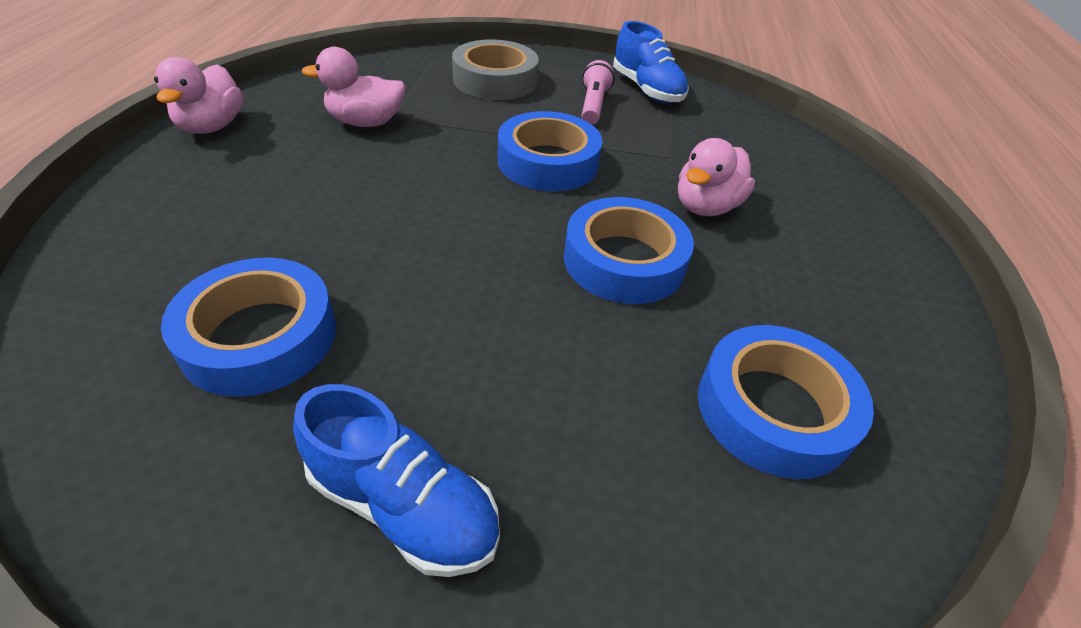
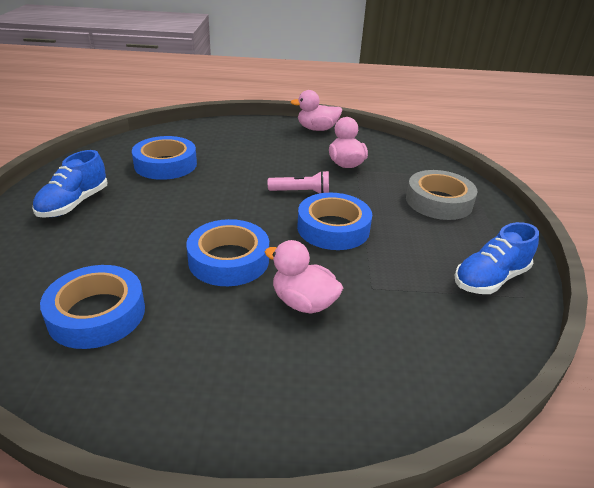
camera: 85 degrees right, 10 degrees down
(593, 106) = (433, 247): pink flashlight -> pink flashlight (301, 192)

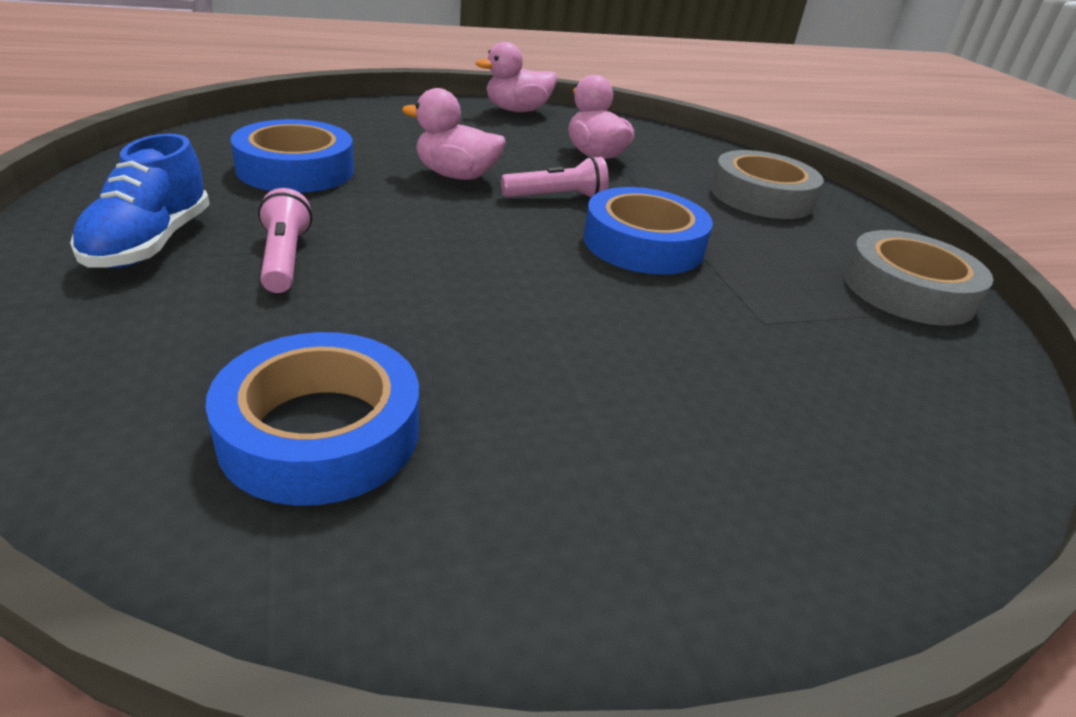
camera: 20 degrees left, 0 degrees up
(130, 219) = (284, 259): none -> pink flashlight
(229, 260) = (511, 307): blue tape -> none
(303, 303) = (681, 358): pink duck -> pink duck (456, 175)
(490, 279) = (908, 290): blue shoe -> grey tape

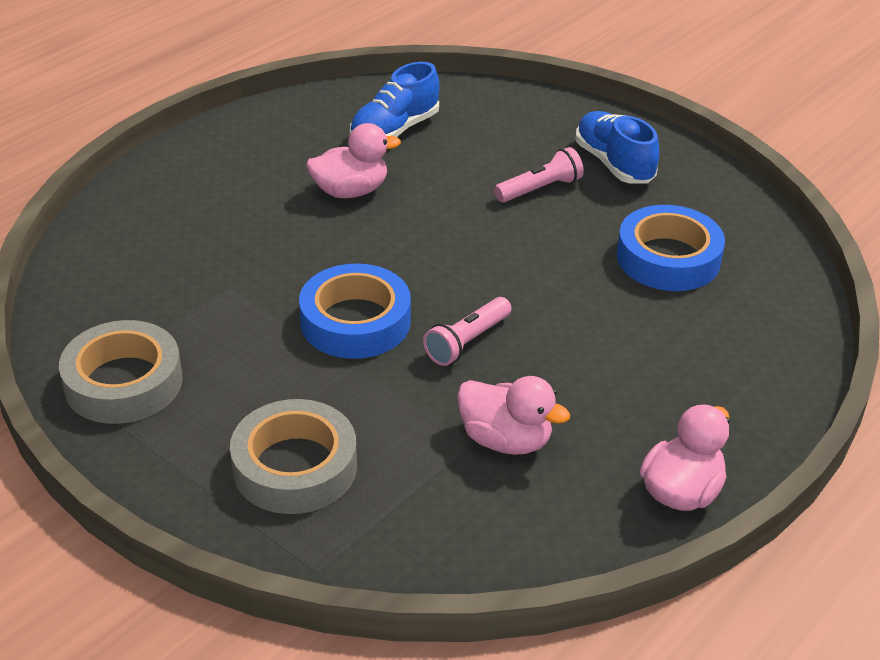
camera: 150 degrees right, 5 degrees up
(284, 259) = (540, 189): pink flashlight -> pink flashlight turned 75 degrees counterclockwise
(320, 431) = (394, 130): blue tape -> blue shoe
(456, 175) = (567, 321): pink duck -> pink duck (350, 191)

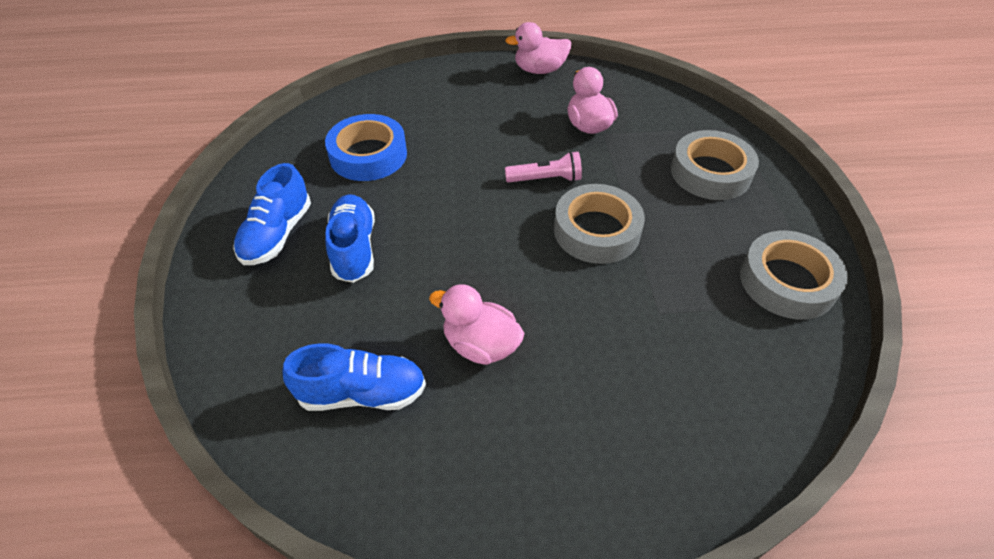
camera: 135 degrees left, 10 degrees up
(355, 321) = (596, 231): blue tape -> grey tape
(540, 189) = (354, 248): pink flashlight -> blue shoe

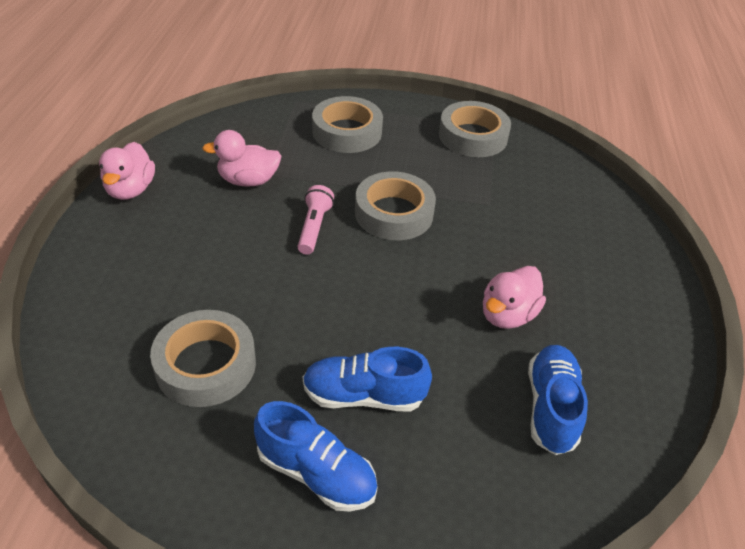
camera: 80 degrees left, 5 degrees down
(368, 155) = (206, 365): blue tape -> grey tape

